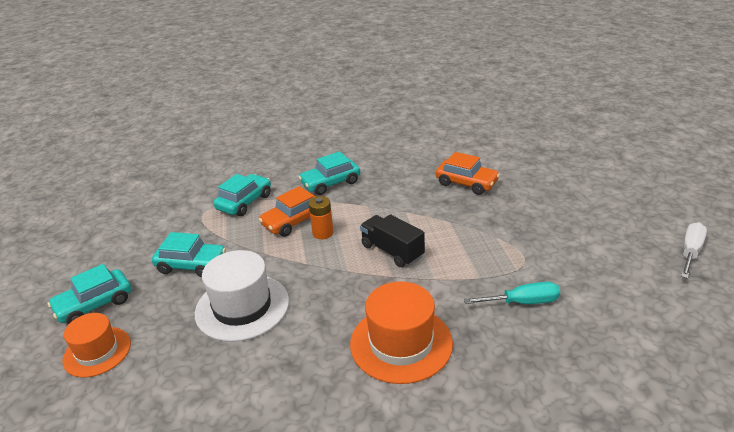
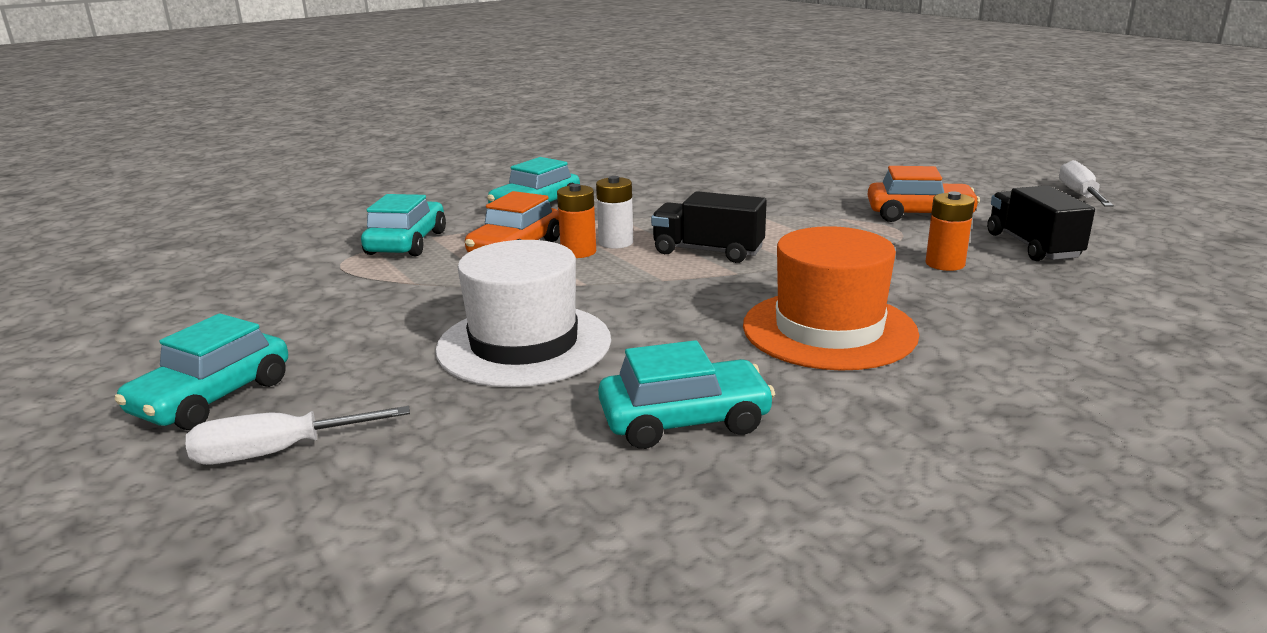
camera: 25 degrees left, 10 degrees down
(97, 352) = (277, 452): orange hat -> white screwdriver
(191, 265) = (377, 318): turquoise car -> turquoise car (684, 420)
(348, 229) = (616, 242): none -> white battery
(466, 183) = (739, 182): orange car -> orange car (919, 215)
(523, 302) = (945, 264): turquoise screwdriver -> orange battery
(598, 300) = (1032, 246): none -> black truck

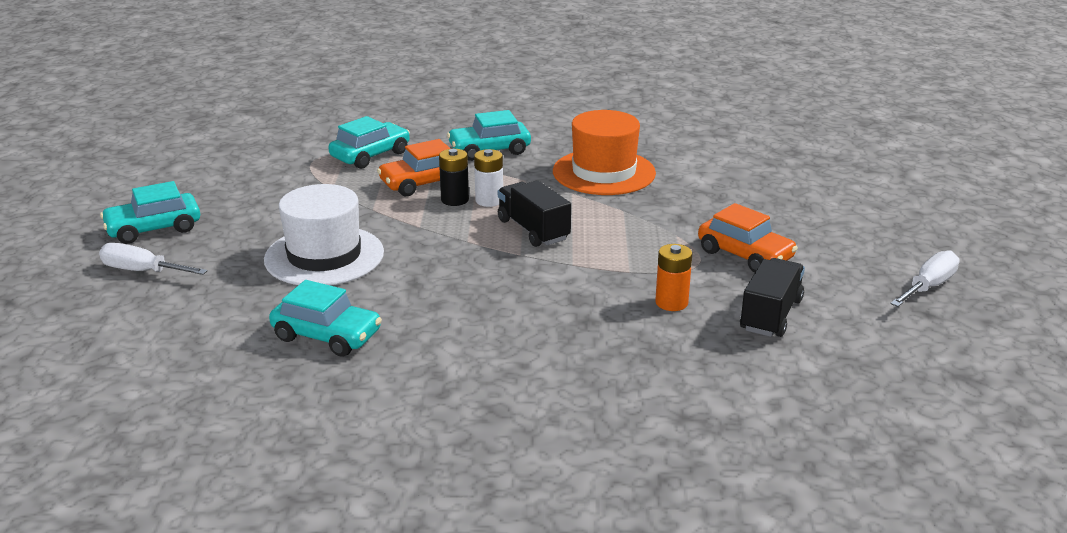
camera: 35 degrees right, 5 degrees up
(578, 252) = (455, 200): orange battery -> black battery
(829, 330) = (498, 317): orange hat -> orange hat (604, 172)

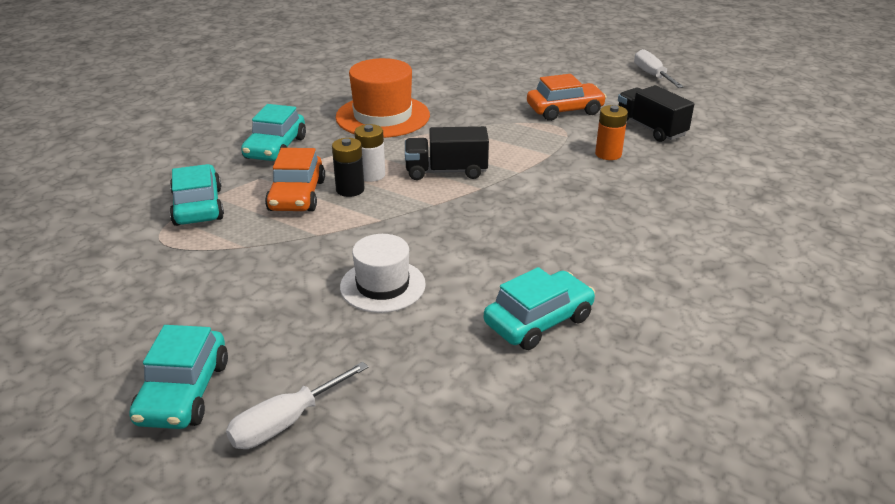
camera: 60 degrees left, 5 degrees up
(324, 256) = (382, 285): white hat -> white hat, size x0.65

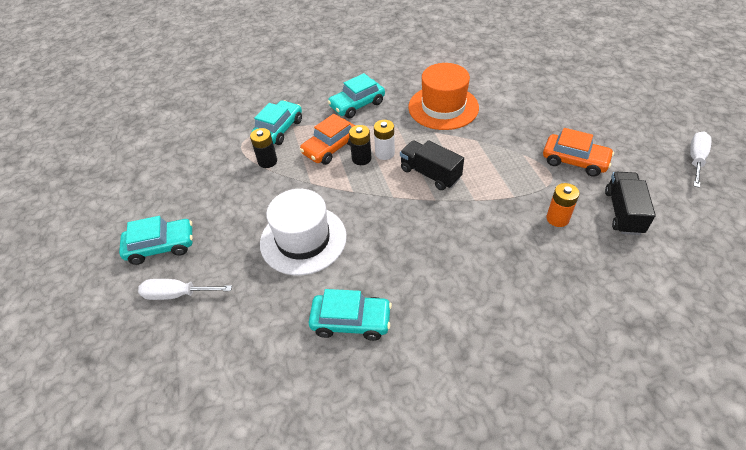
camera: 45 degrees right, 15 degrees up
(184, 392) = (161, 246): turquoise car -> turquoise car turned 150 degrees counterclockwise
(226, 240) = (267, 161): none -> black battery
(382, 285) = (303, 239): white hat -> white hat, size x1.53

